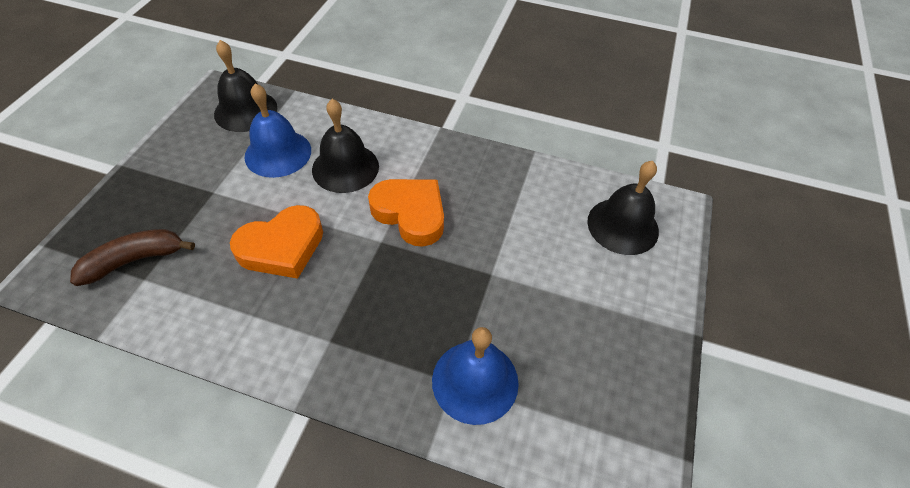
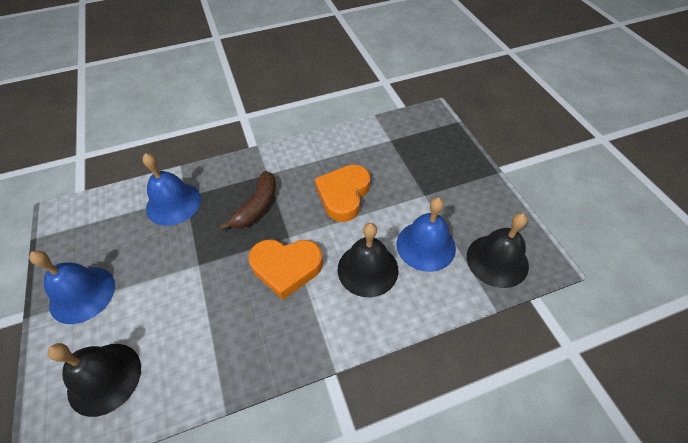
camera: 145 degrees right, 0 degrees up
(135, 260) = (407, 143): brown banana -> brown banana (257, 207)
(629, 322) = (82, 294): none -> blue bell

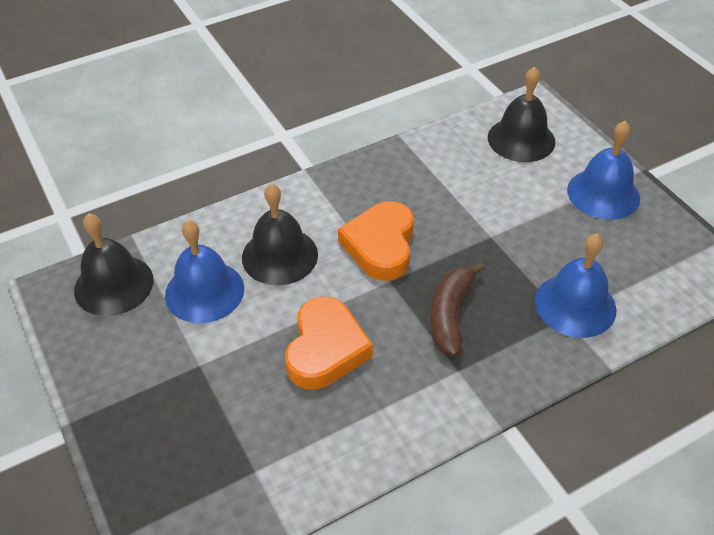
camera: 170 degrees right, 5 degrees down
(286, 268) = (380, 245): orange heart -> orange heart turned 75 degrees counterclockwise

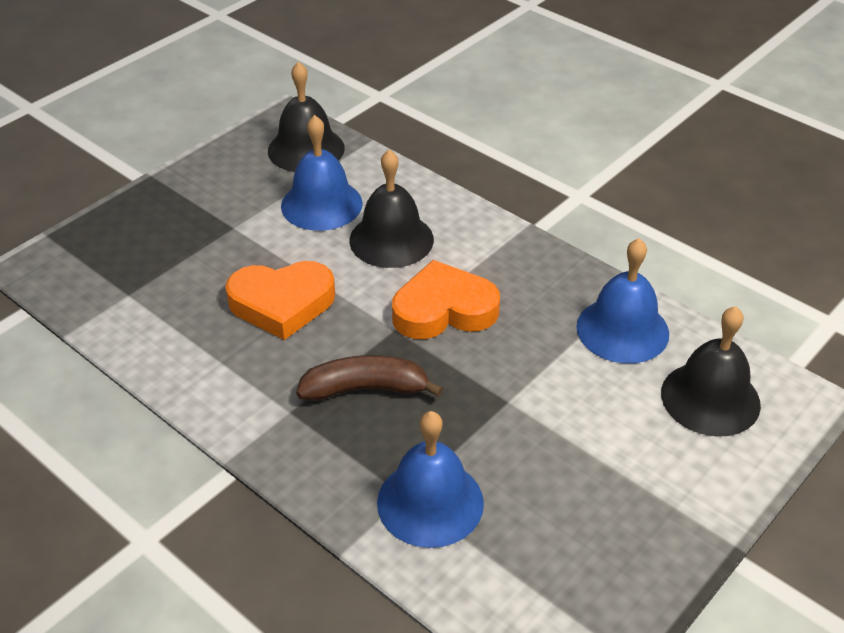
camera: 70 degrees right, 5 degrees down
(603, 193) = (655, 505): blue bell -> blue bell (622, 330)

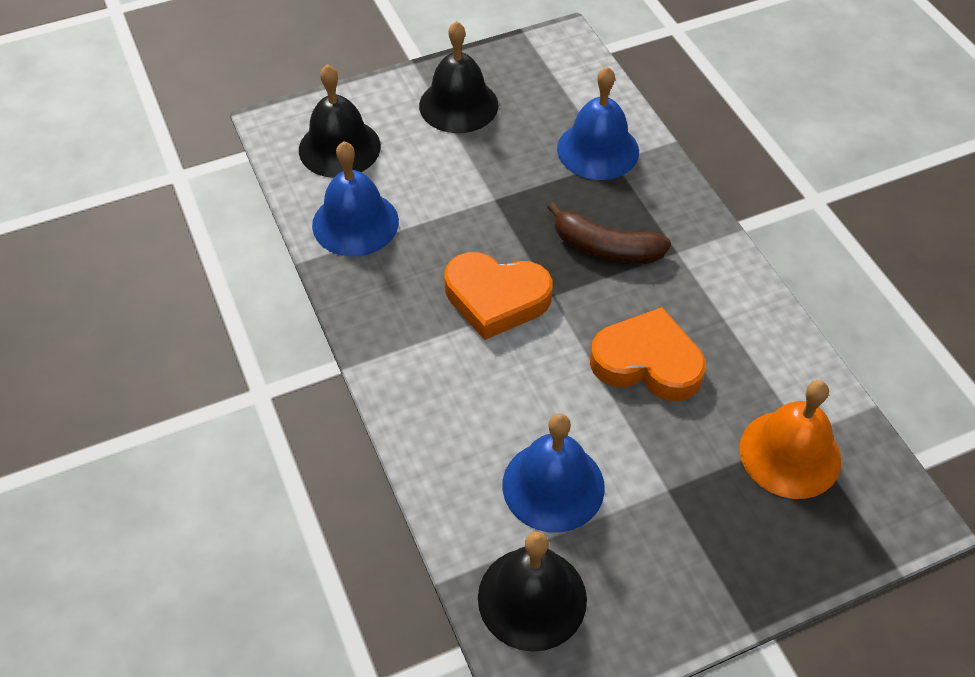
camera: 155 degrees left, 10 degrees up
(139, 277) = (790, 454): none -> orange bell
(391, 239) = (500, 401): black bell -> black bell (458, 105)

